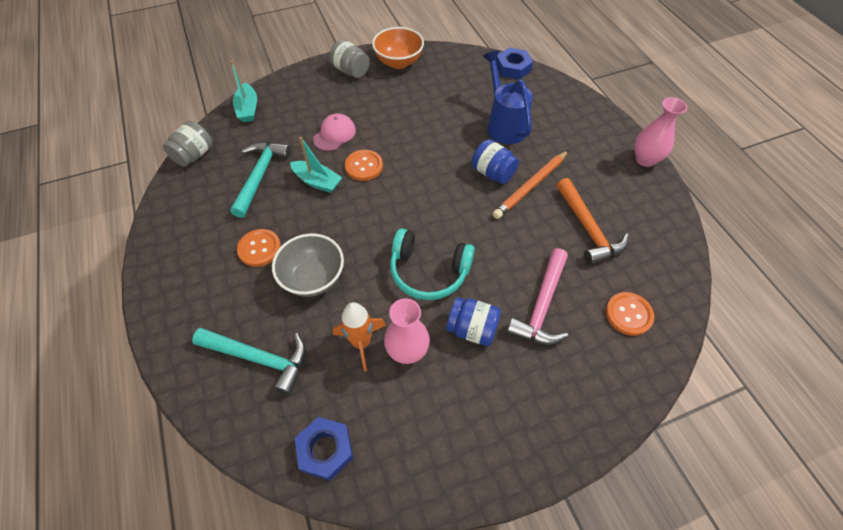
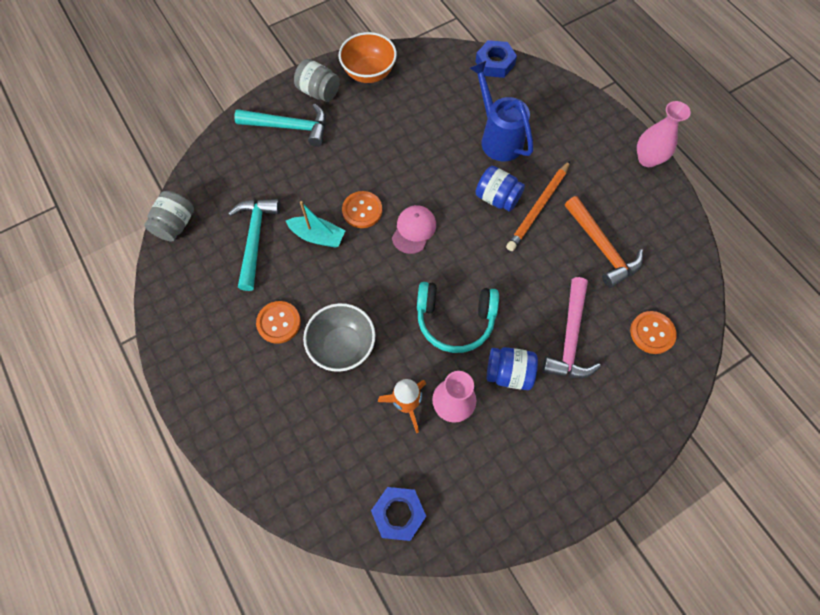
camera: 10 degrees left, 10 degrees up
(248, 109) = (217, 158): turquoise boat -> none
(259, 358) = (312, 438): turquoise hammer -> turquoise hammer (289, 127)
(334, 134) = (321, 176): pink cap -> pink cap (414, 230)

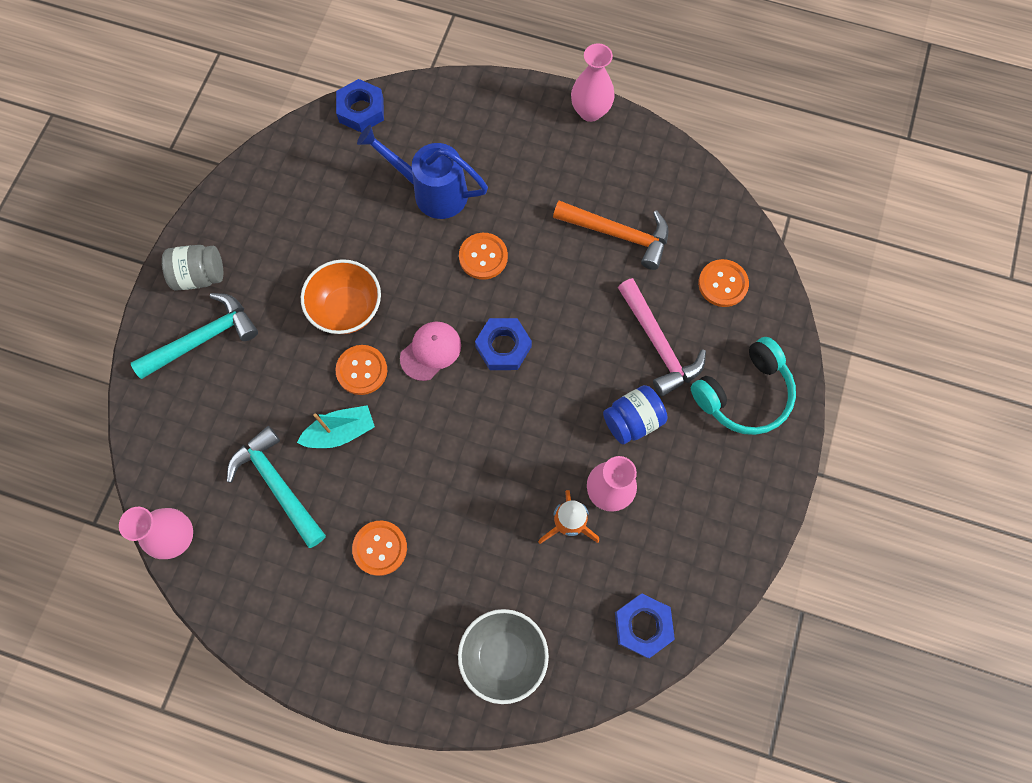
camera: 40 degrees left, 5 degrees up
(176, 225) = (177, 537): grey jar -> pink vase
(342, 346) = (462, 519): grey bowl -> grey bowl (503, 655)
(369, 73) = (236, 215): orange bowl -> orange bowl (347, 309)
(414, 230) = (430, 351): pink cap -> pink cap turned 60 degrees clockwise
(455, 320) = (544, 409): turquoise headphones -> turquoise headphones (744, 394)
(462, 261) = (503, 347): none -> blue nut
(497, 198) = (483, 257): blue jar -> orange button
(538, 208) = (530, 238): orange pencil -> none

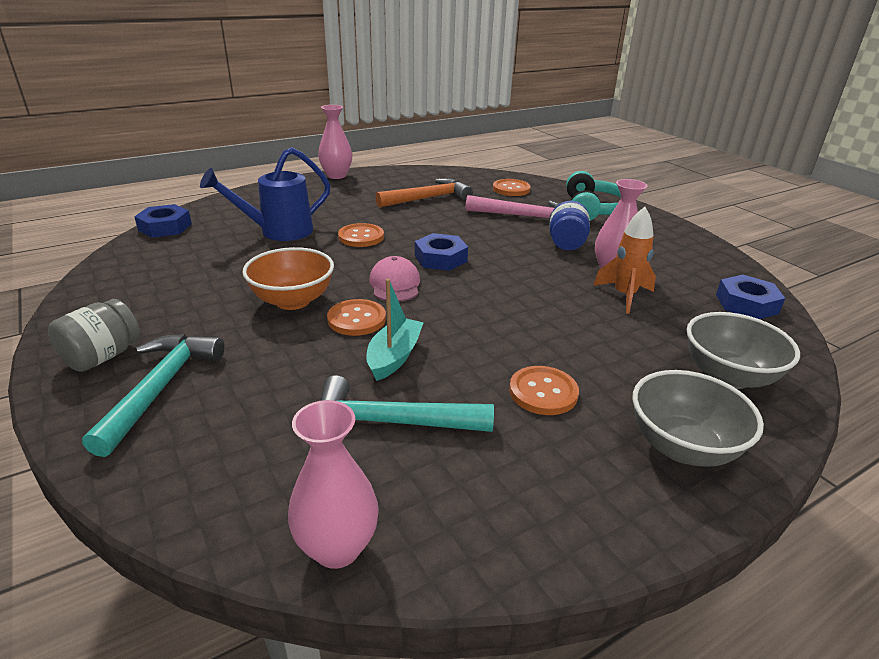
camera: 50 degrees left, 40 degrees down
(391, 660) = (682, 447): none -> grey bowl

